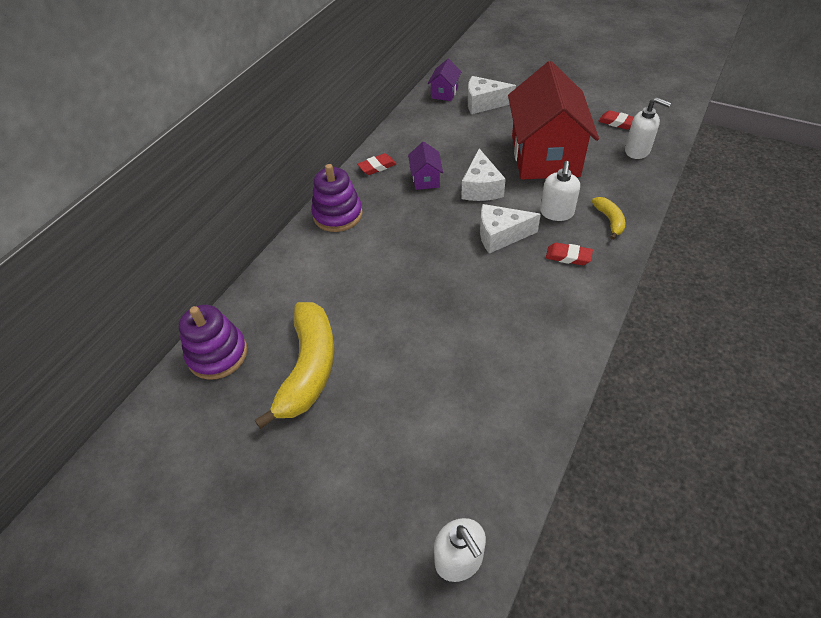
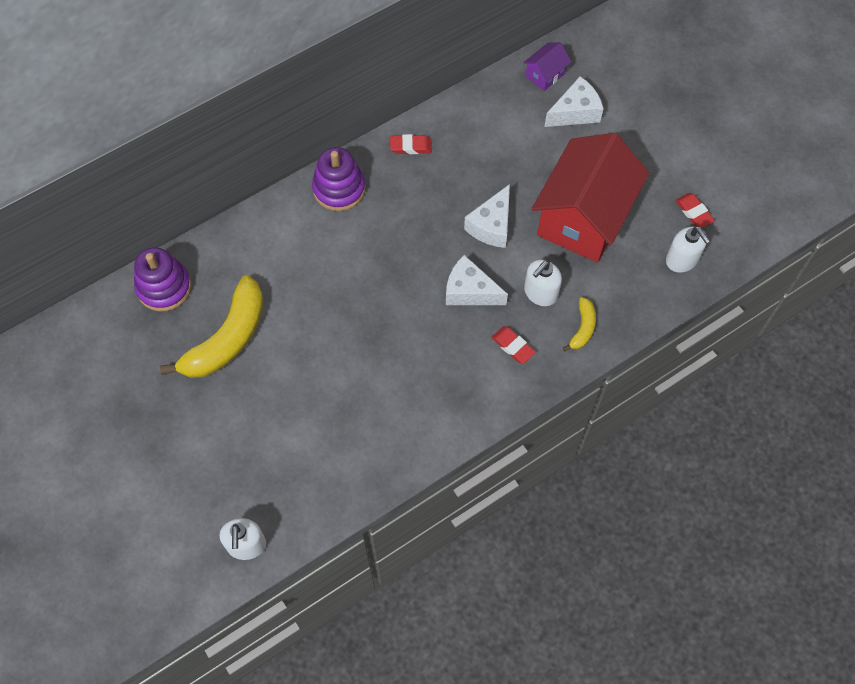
camera: 25 degrees right, 15 degrees up
(425, 179) = (447, 187): purple house -> none
(483, 103) = (575, 112): white cheese -> white cheese turned 120 degrees clockwise

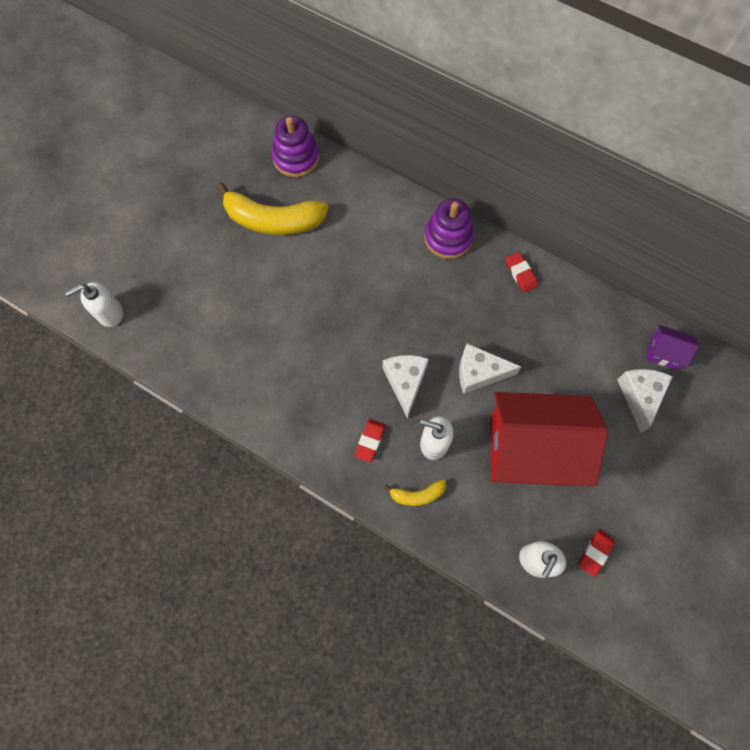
camera: 65 degrees right, 5 degrees up
(575, 112) = (640, 396): white cheese -> white cheese turned 120 degrees counterclockwise

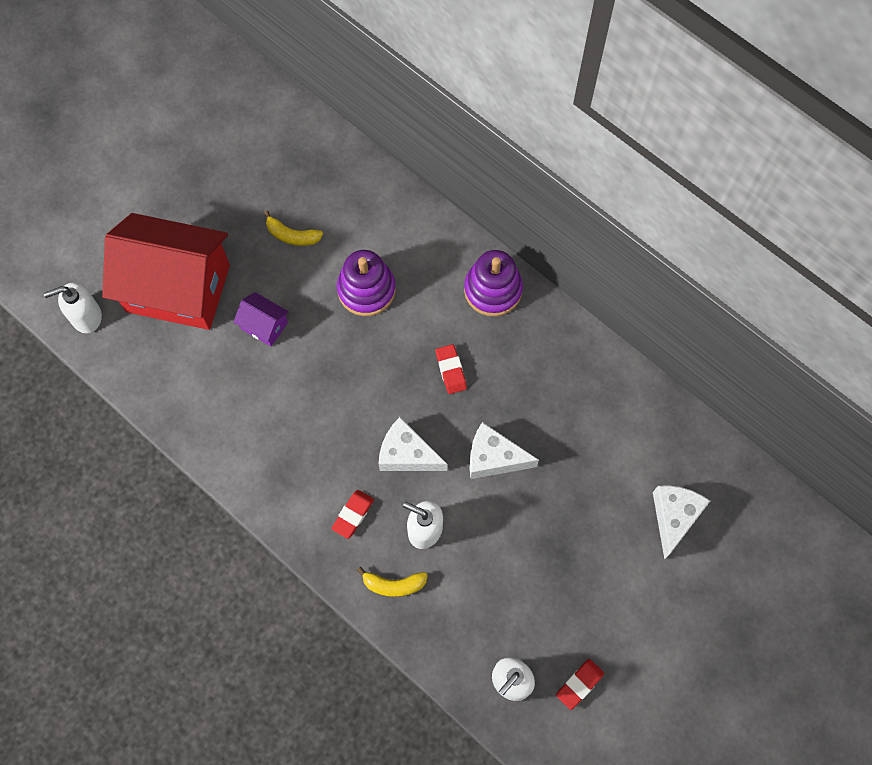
camera: 10 degrees right, 0 degrees up
(273, 220) = (292, 235): yellow banana -> yellow banana, size x0.47
(296, 158) = (333, 162): purple stacking toy -> purple stacking toy (366, 290)
(405, 382) = (407, 454): white cheese -> white cheese turned 75 degrees counterclockwise
(520, 274) = (568, 348): red eraser -> red eraser (451, 370)
(531, 450) = (534, 557): red house -> red house (178, 288)
(664, 353) = (715, 471): purple house -> purple house (264, 325)

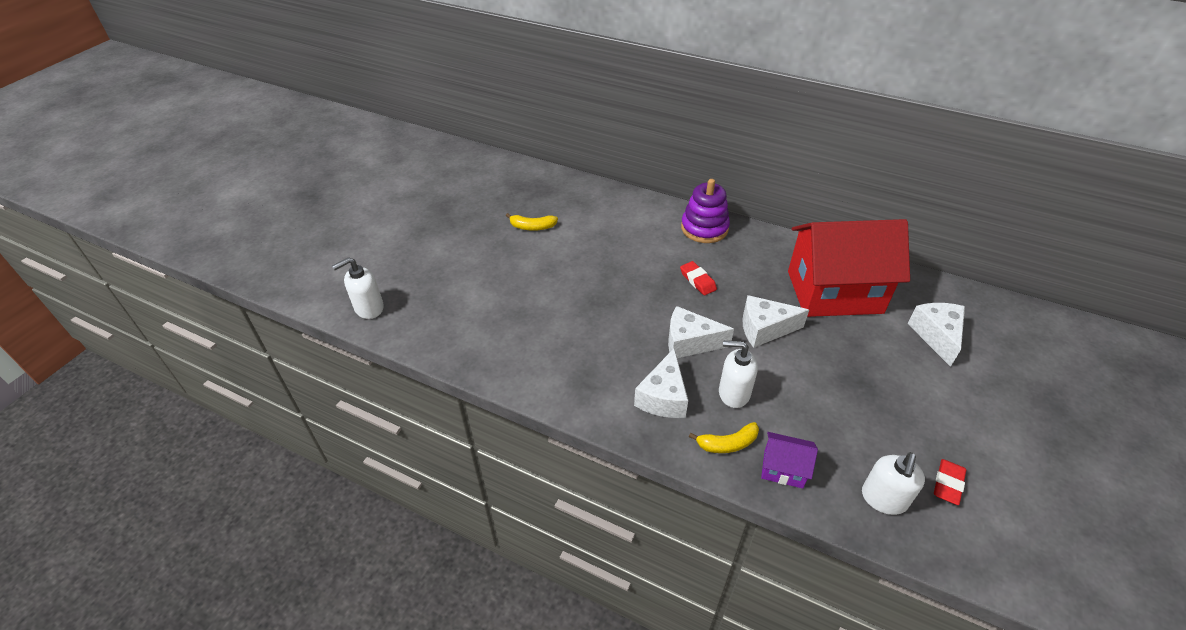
camera: 15 degrees left, 25 degrees down
(178, 288) = (447, 275): red house -> red house (834, 292)
(264, 325) = (530, 283): purple house -> purple house (783, 469)
(353, 515) = (663, 397): red eraser -> white cheese
(366, 290) = (605, 246): purple stacking toy -> none

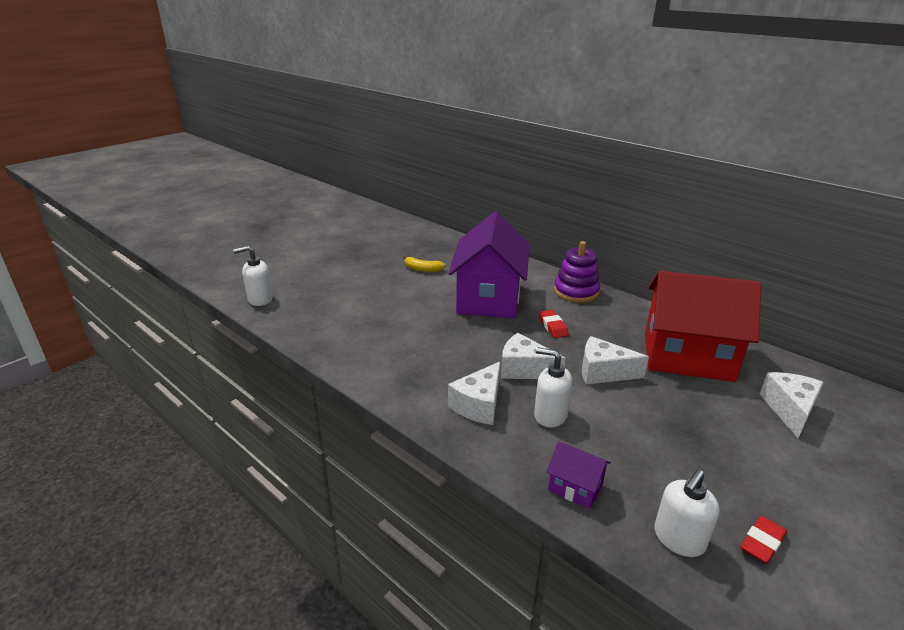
camera: 15 degrees right, 15 degrees down
(619, 255) = (488, 298): none -> purple house
(727, 443) = (525, 454): yellow banana -> none

